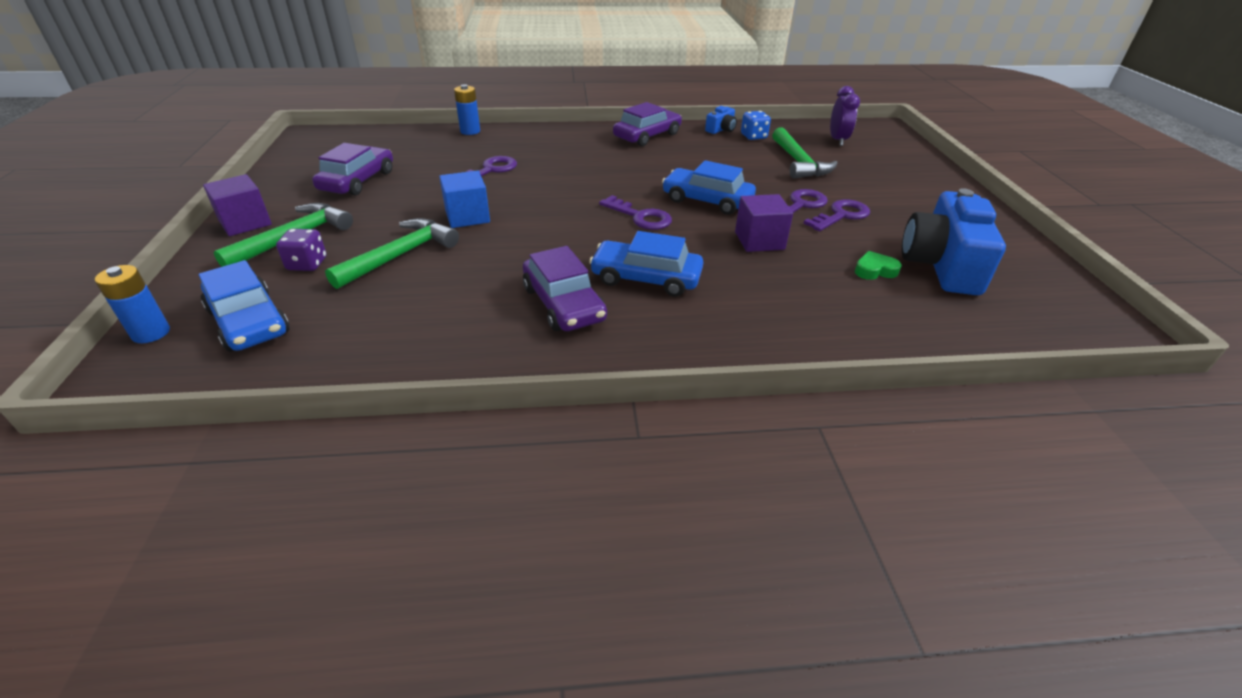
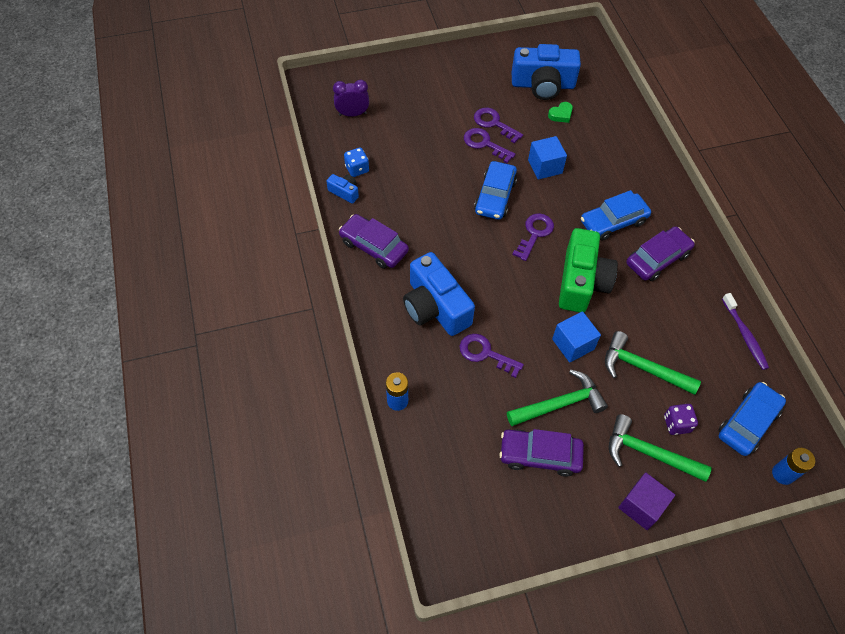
camera: 100 degrees left, 20 degrees up
(378, 358) = (744, 335): none -> purple toothbrush
(551, 236) = (581, 282): none -> green camera
(560, 154) = (435, 307): none -> blue camera
(646, 278) = (613, 222): blue car -> blue car turned 60 degrees clockwise
(759, 240) = (545, 167): purple cube -> blue cube
(798, 162) = (408, 141): green hammer -> green hammer (560, 404)
(874, 270) = (561, 114): green heart -> green heart turned 105 degrees counterclockwise

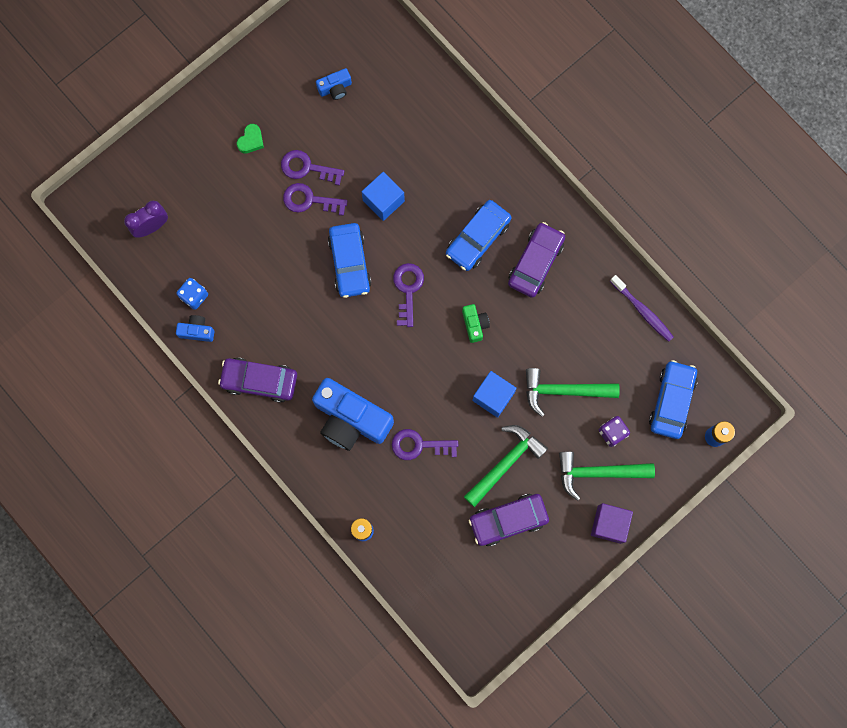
camera: 25 degrees left, 20 degrees up
(543, 85) = (335, 88): blue camera -> blue camera, size x0.45
(561, 114) = (371, 122): green heart -> green heart (251, 140)
(581, 282) = (475, 324): green camera -> green camera, size x0.45

